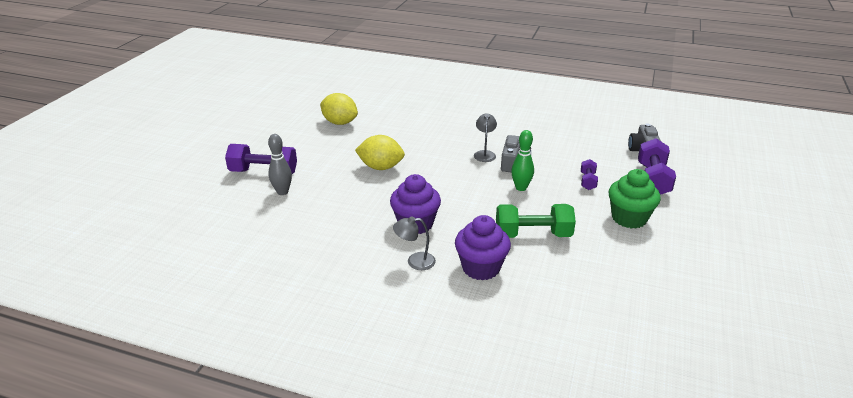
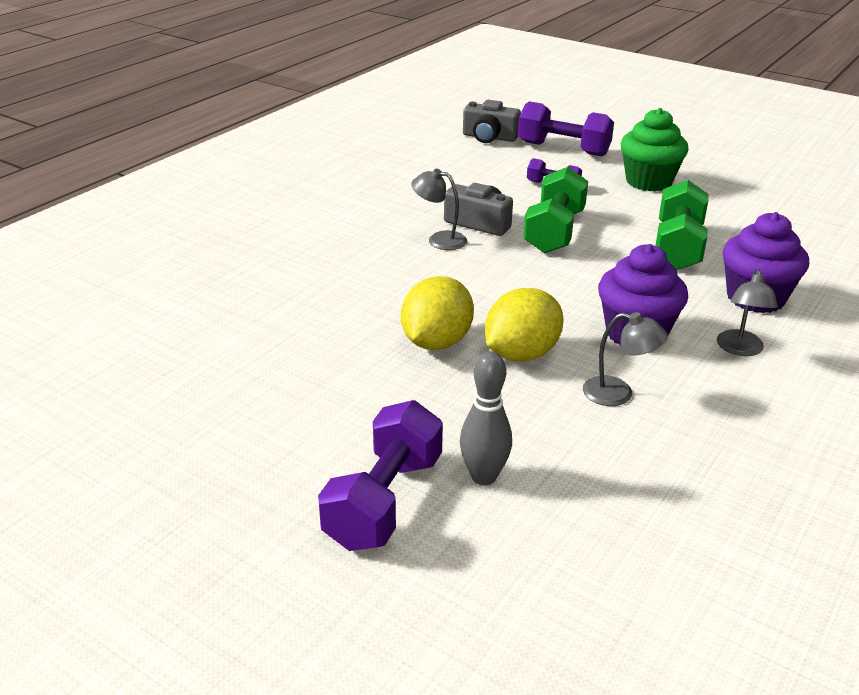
camera: 75 degrees left, 0 degrees up
(340, 122) = (215, 369): yellow lemon -> yellow lemon (521, 354)
(355, 222) = (618, 394): none -> grey lamp
(521, 188) = (554, 232): green bowling pin -> green dumbbell

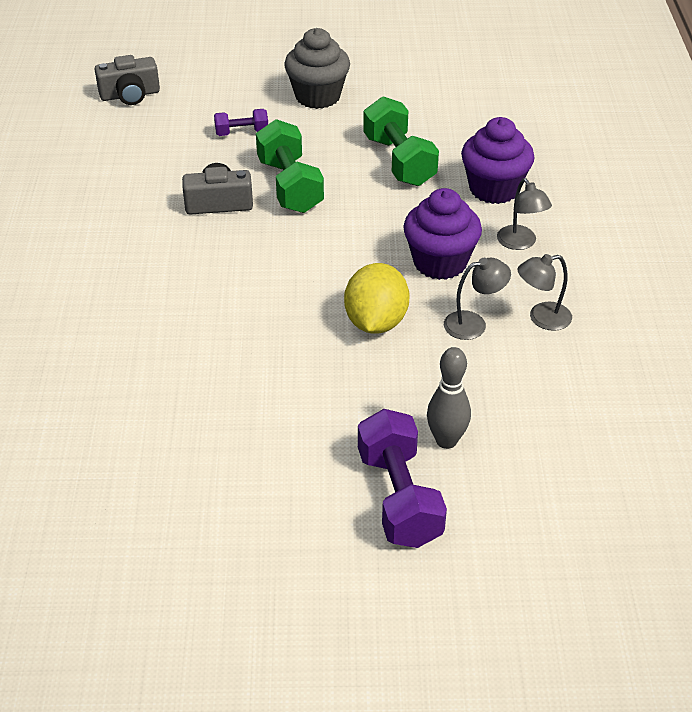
camera: 35 degrees left, 10 degrees up
(436, 342) = (302, 343): yellow lemon -> none
(439, 240) = (202, 236): grey lamp -> grey lamp (541, 318)
(563, 149) = (211, 84): purple dumbbell -> none
(648, 182) = (317, 96): green cupcake -> grey cupcake

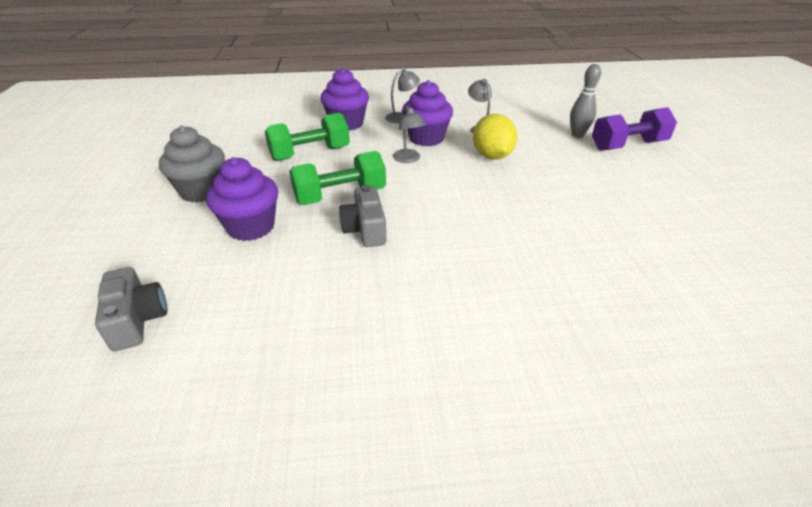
camera: 95 degrees left, 5 degrees down
(242, 133) = (251, 227): purple dumbbell -> purple cupcake
(376, 322) = (492, 156): yellow lemon -> yellow lemon turned 75 degrees clockwise
(541, 318) = (467, 113): grey lamp -> grey lamp (408, 159)

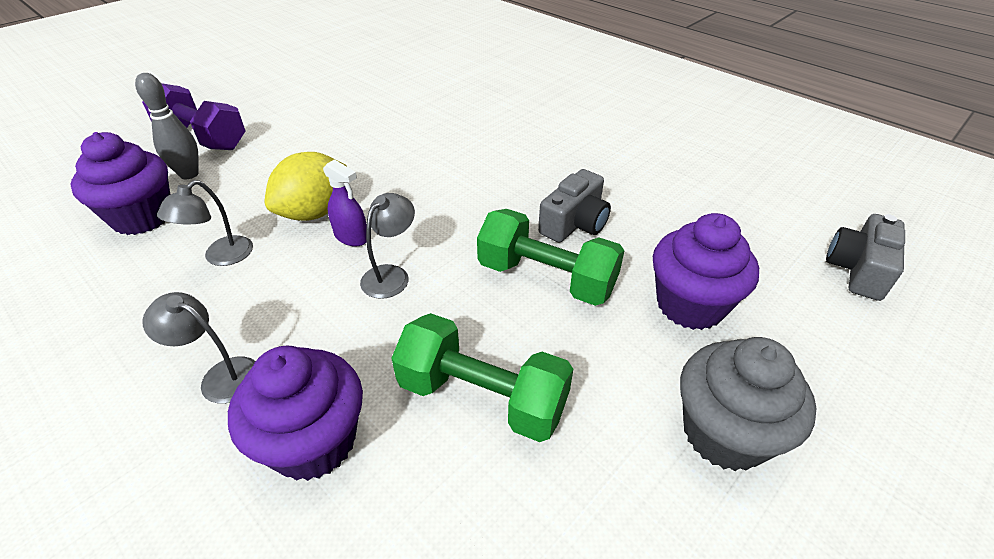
camera: 130 degrees left, 5 degrees up
(426, 138) = (302, 294): purple cupcake -> purple cupcake (143, 217)
(454, 159) = (351, 237): none -> purple spray bottle

